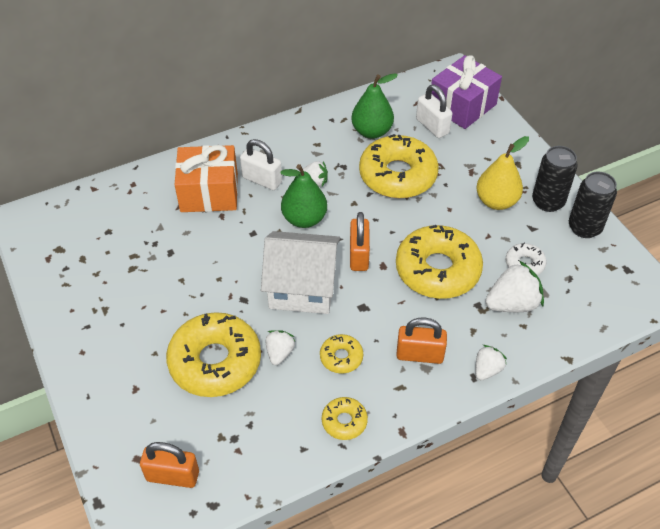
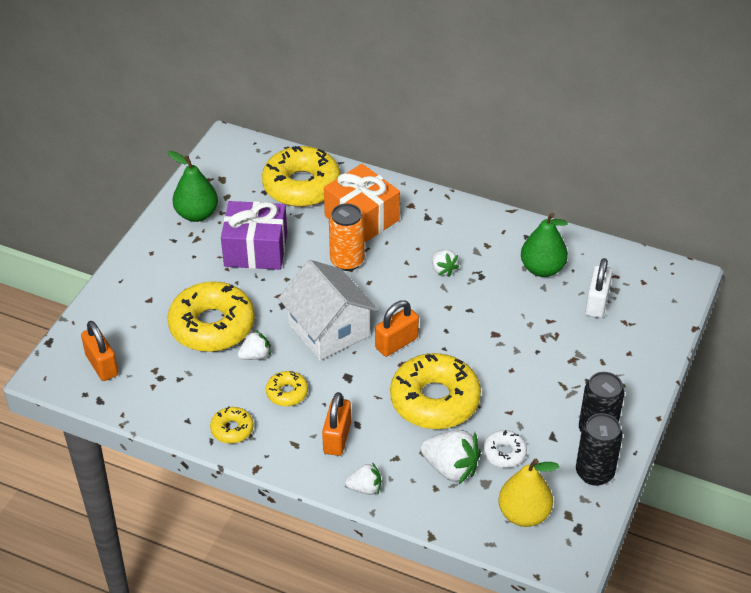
camera: 50 degrees right, 5 degrees down
(243, 230) = (347, 261): none -> orange can
(262, 180) = (409, 238): white padlock -> none
(304, 219) = (397, 288): green pear -> green pear (197, 214)
(397, 175) = (510, 315): yellow donut -> yellow donut (301, 186)
(419, 355) = (337, 438): orange padlock -> orange padlock turned 45 degrees clockwise
(462, 106) = (648, 308): purple gift -> purple gift (255, 250)
(496, 201) = (556, 395): yellow pear -> yellow pear (524, 514)

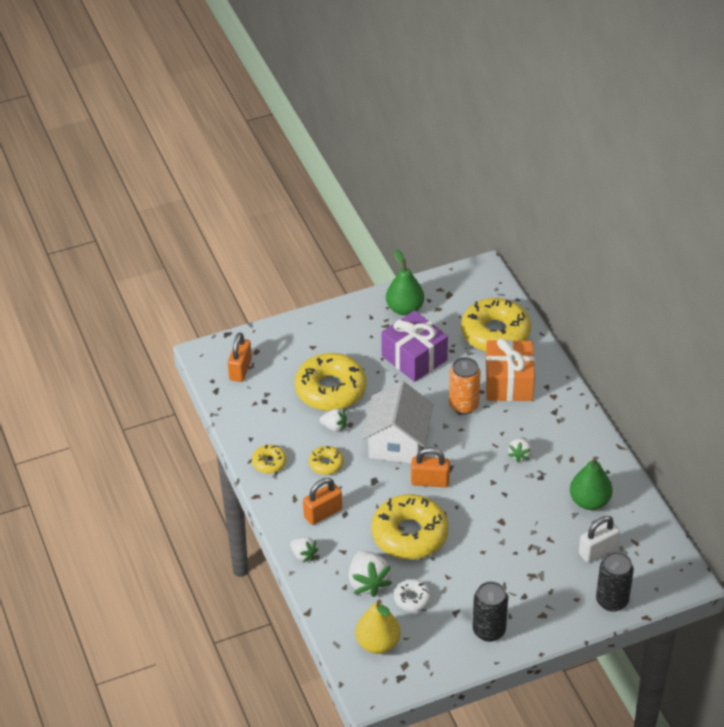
camera: 45 degrees right, 0 degrees up
(594, 473) = (453, 654): black can -> black can (612, 601)

